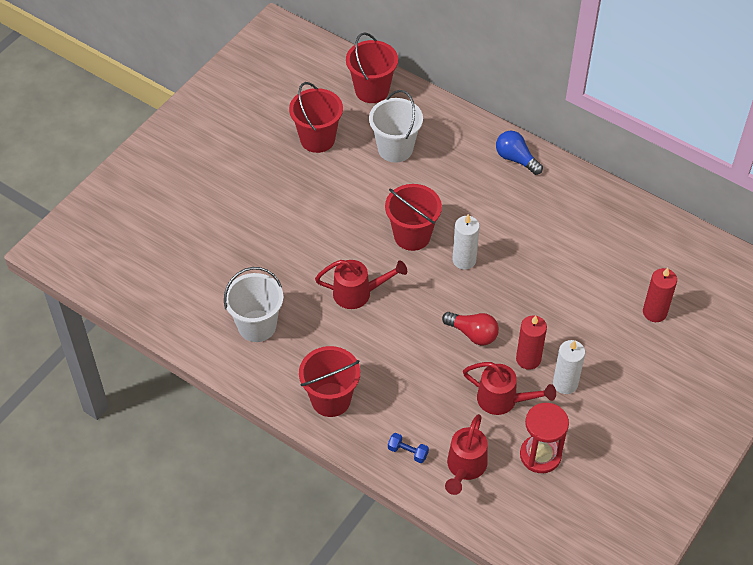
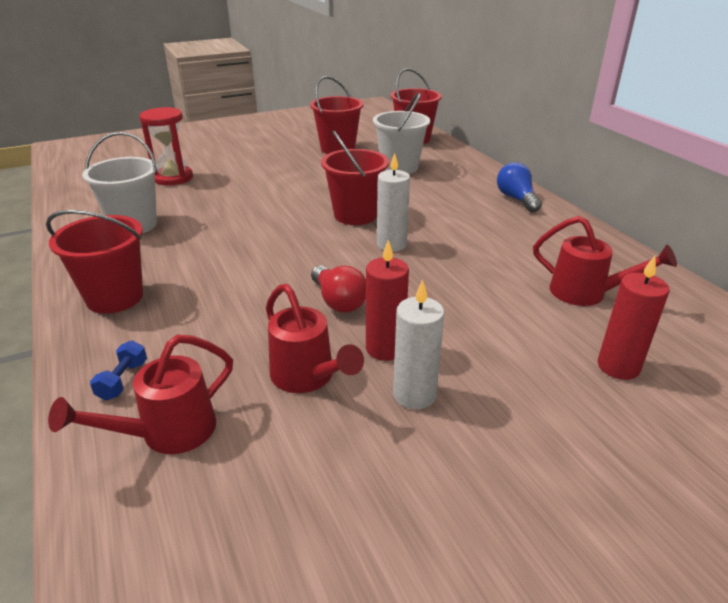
camera: 30 degrees right, 20 degrees down
(358, 293) = (254, 234): red watering can -> red watering can (586, 293)
(407, 452) = (123, 380): blue dumbbell -> blue dumbbell turned 45 degrees clockwise
(540, 455) = (292, 470): red hourglass -> red hourglass (173, 178)

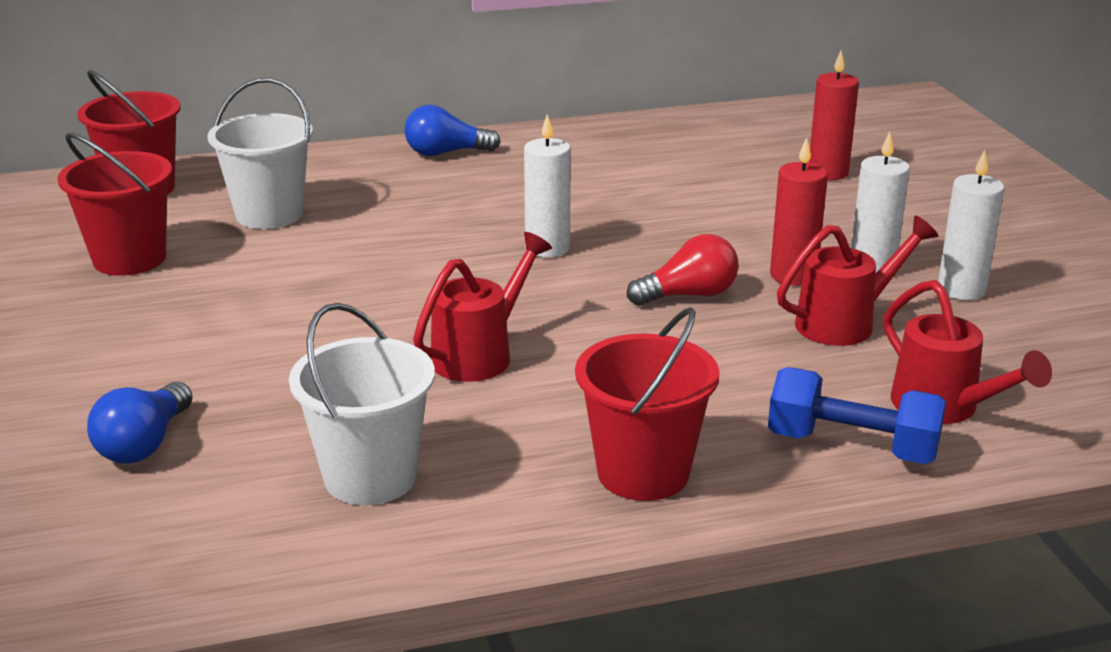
camera: 80 degrees left, 5 degrees down
(123, 380) = (852, 446): blue dumbbell -> blue dumbbell, size x1.92
(173, 178) = (144, 444): red hourglass -> blue light bulb
(355, 215) = (438, 265): red bucket -> none
(388, 457) = (961, 289): none -> white candle
(586, 293) = (698, 160): red watering can -> red watering can (479, 354)

